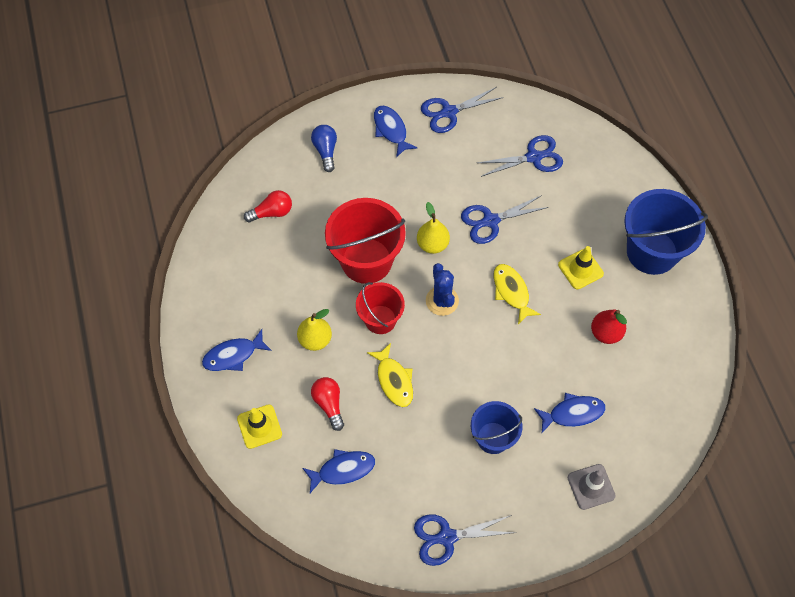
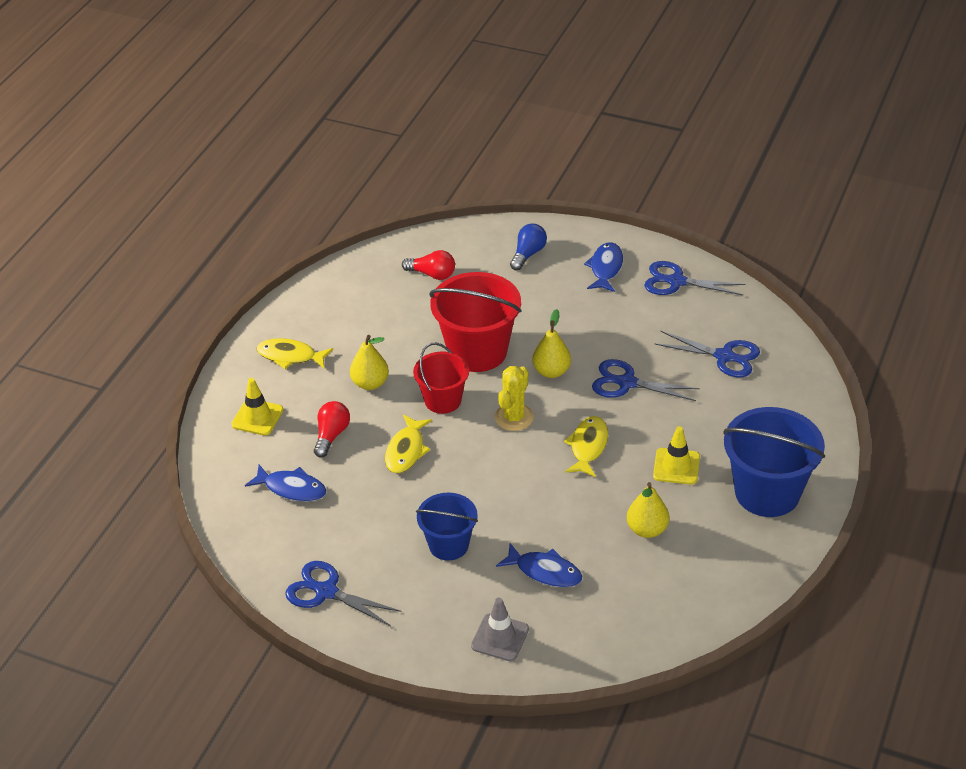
camera: 40 degrees right, 20 degrees down
(233, 355) = (290, 356): blue fish -> yellow fish
(442, 301) = (514, 417): blue cactus -> yellow cactus
(606, 333) = (647, 529): red pear -> yellow pear

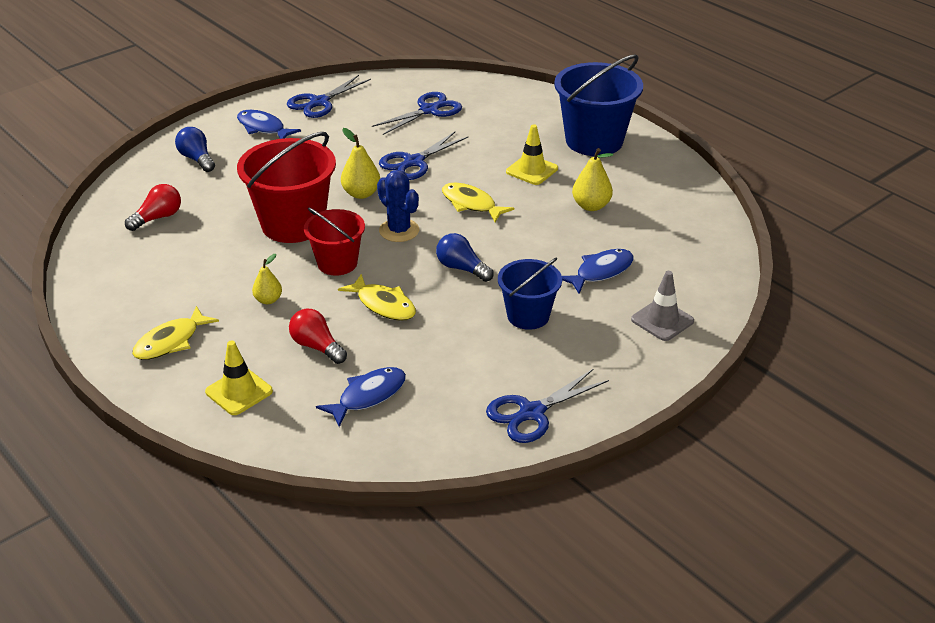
camera: 65 degrees left, 5 degrees down
(370, 383) = (268, 300): yellow pear -> yellow pear, size x0.66
(487, 478) = (462, 268): none -> blue light bulb
(514, 417) = (399, 230): yellow cactus -> blue cactus

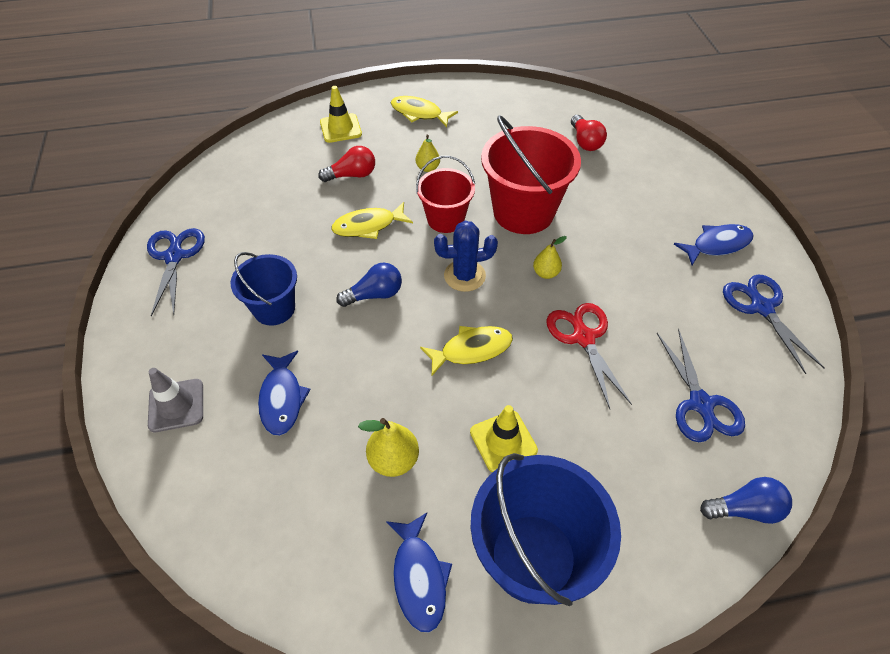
camera: 120 degrees right, 15 degrees up
(171, 341) = (419, 113): yellow fish -> yellow fish turned 45 degrees counterclockwise
(197, 159) = (674, 185): blue light bulb -> blue light bulb (744, 509)
(361, 193) = (546, 273): yellow pear -> yellow pear, size x0.66
(368, 396) = (278, 182): blue fish -> blue fish (419, 577)
(414, 162) = (583, 338): blue scissors -> red scissors

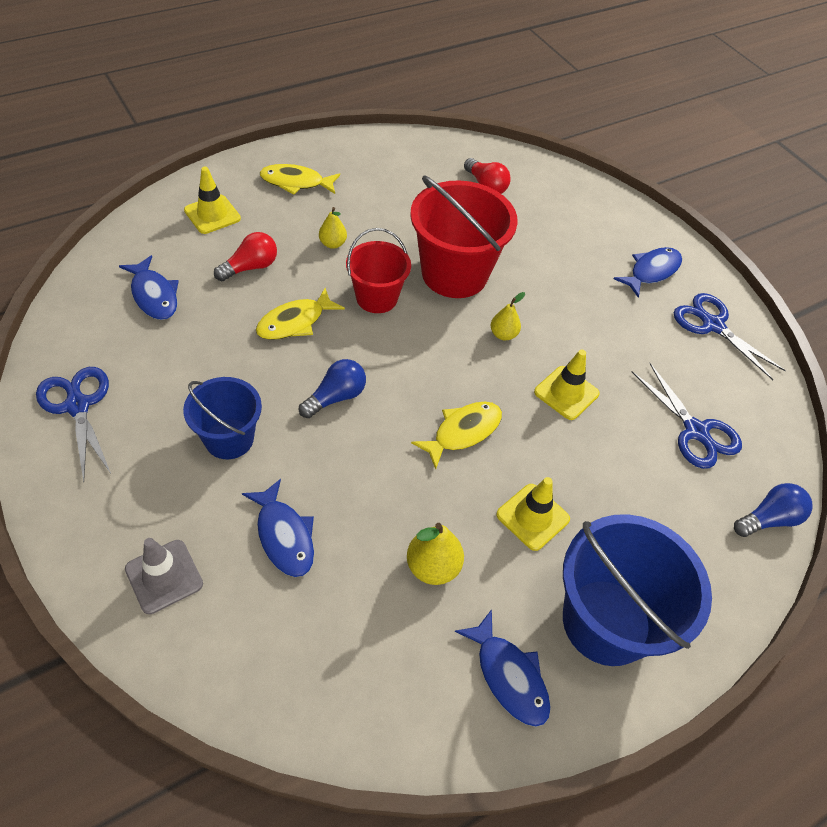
camera: 25 degrees left, 0 degrees up
(268, 183) = (154, 295): none -> blue fish
(464, 276) = (423, 355): blue cactus -> none
(583, 338) = (566, 393): red scissors -> yellow traffic cone

